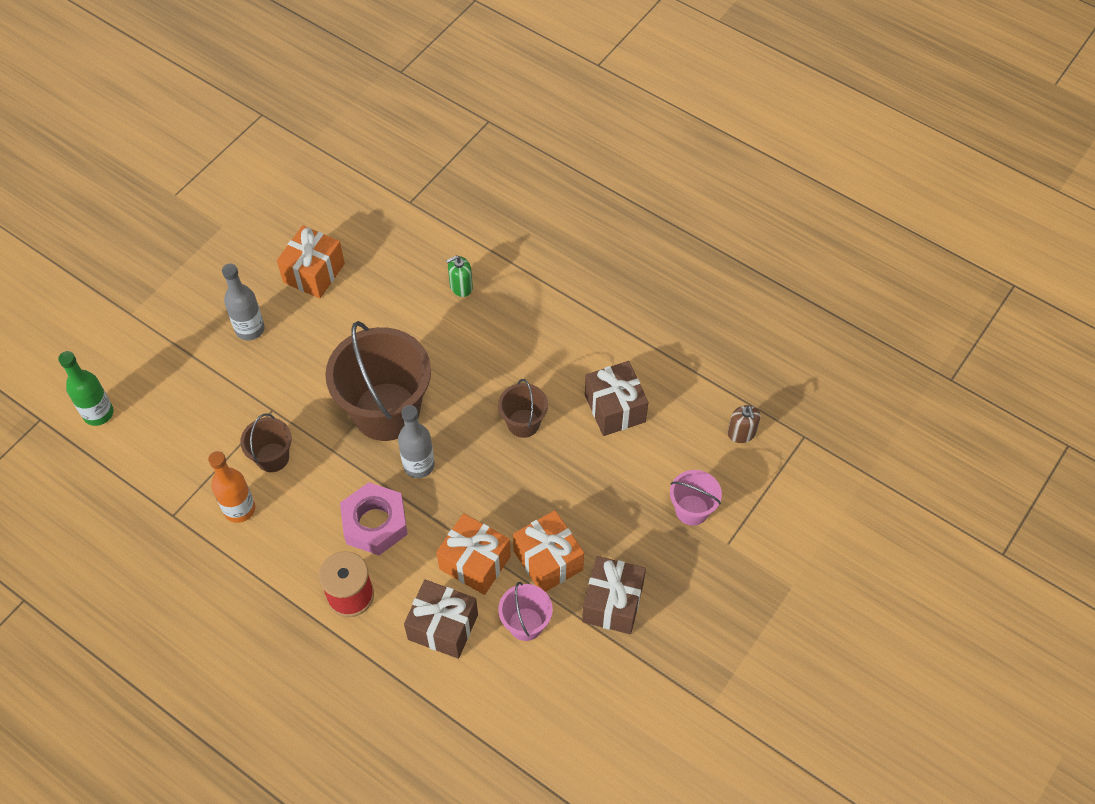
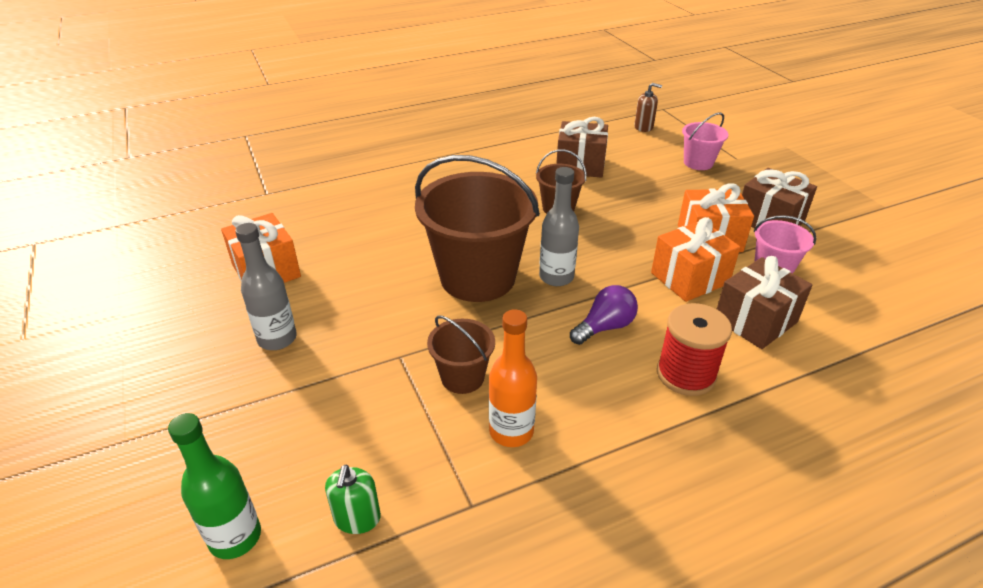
camera: 60 degrees left, 20 degrees down
(375, 523) = (605, 327): pink nut -> purple light bulb
(461, 287) = (387, 195): green soap dispenser -> green soap dispenser (357, 518)

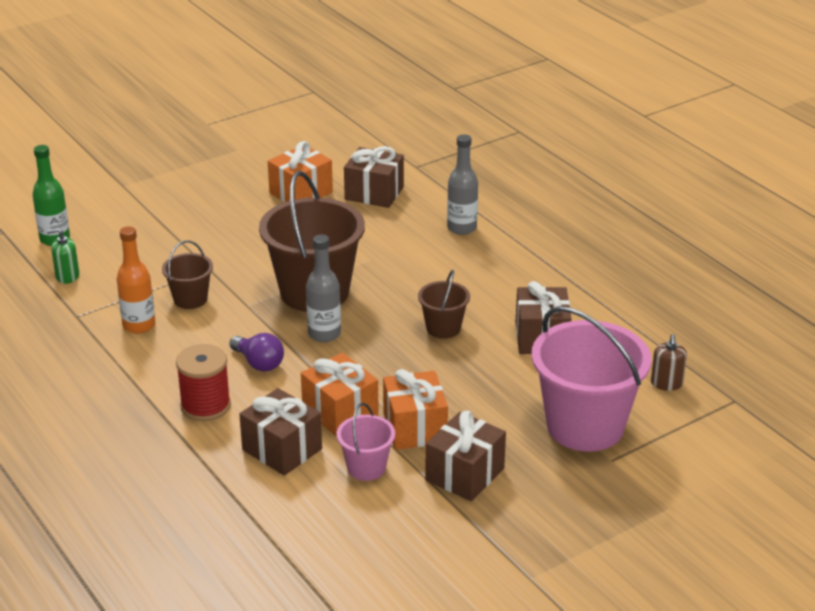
camera: 80 degrees right, 5 degrees down
(277, 339) = (221, 215): grey bottle -> grey bottle (462, 228)
(301, 222) = (374, 193): none -> brown gift
(698, 163) = (585, 426): pink bucket -> pink bucket, size x2.06

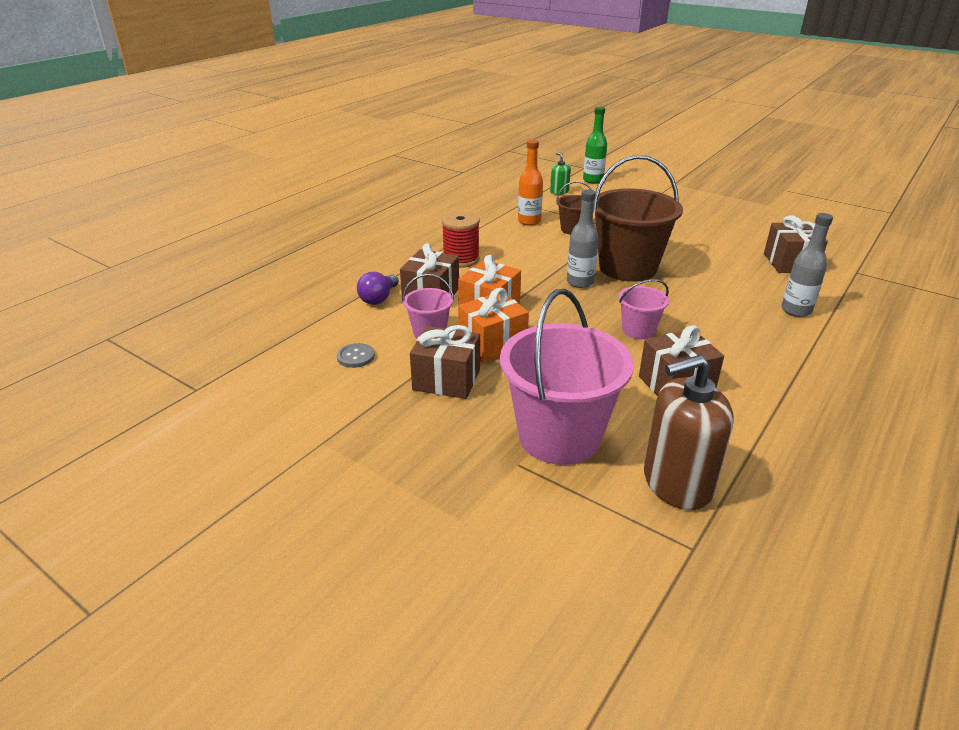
camera: 70 degrees right, 0 degrees up
(259, 363) = (523, 266): purple light bulb -> purple light bulb (379, 298)
(301, 192) = (748, 236): orange gift -> none
(386, 532) = (356, 357): none -> grey button
(443, 328) = (638, 330): brown bucket -> pink bucket
(666, 383) = (677, 483): brown soap dispenser -> brown soap dispenser, size x2.08

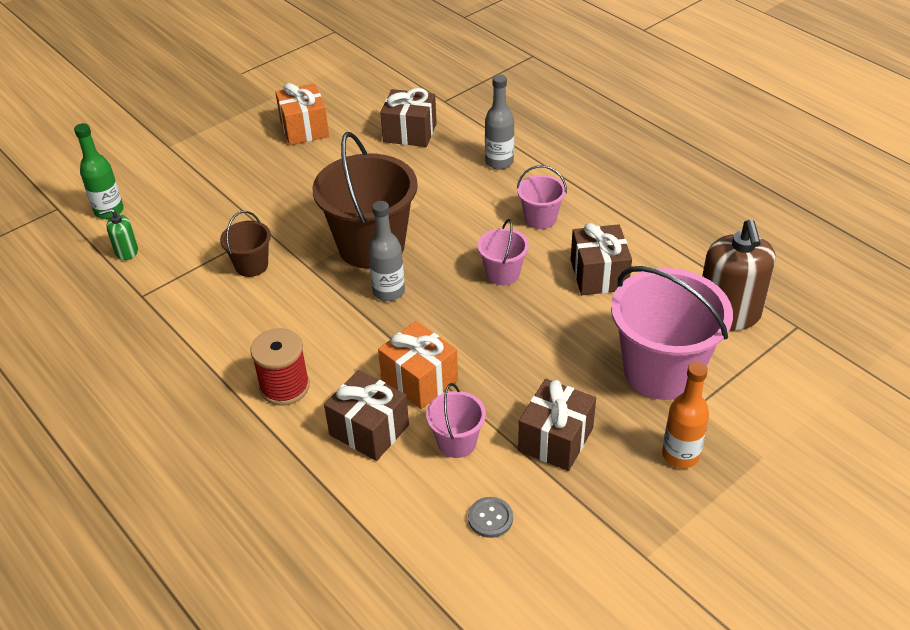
camera: 75 degrees left, 10 degrees up
(379, 298) = (357, 485): purple light bulb -> none
(492, 343) = (496, 390): orange gift -> orange gift (304, 129)
(529, 221) = (205, 300): orange bottle -> orange bottle (680, 455)
(733, 342) = (540, 218): none -> pink bucket

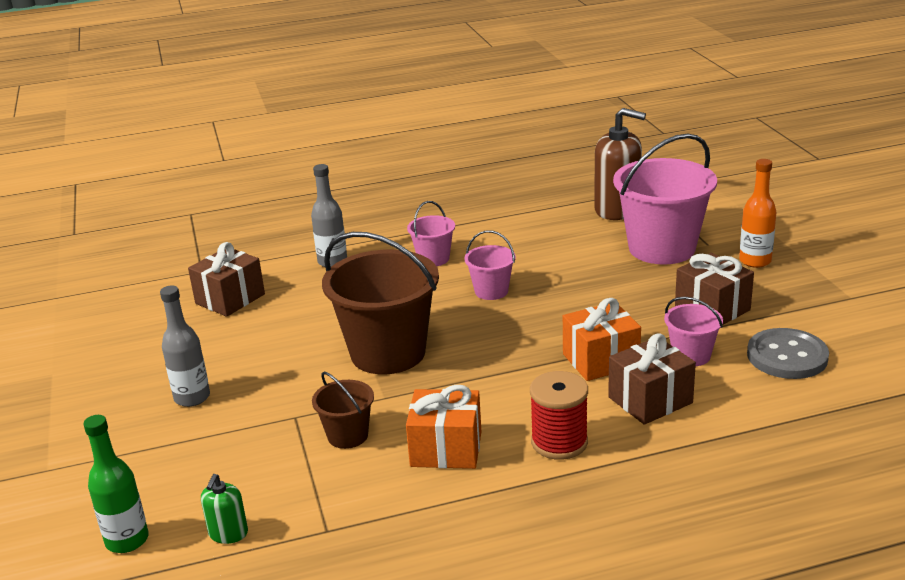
camera: 65 degrees left, 15 degrees down
(304, 129) = (141, 361): orange gift -> orange gift (446, 449)
(389, 292) = (465, 355): grey bottle -> grey bottle (192, 397)
(490, 518) = (787, 356): grey button -> grey button, size x1.88
(599, 275) = (530, 249): brown gift -> none

